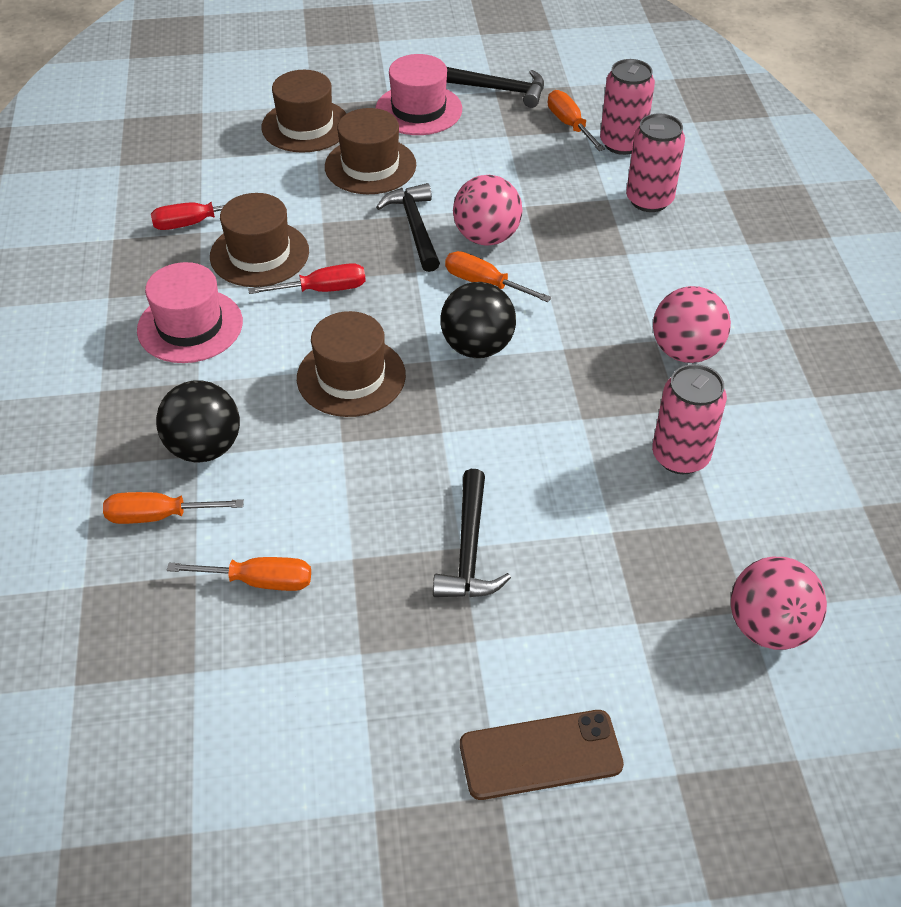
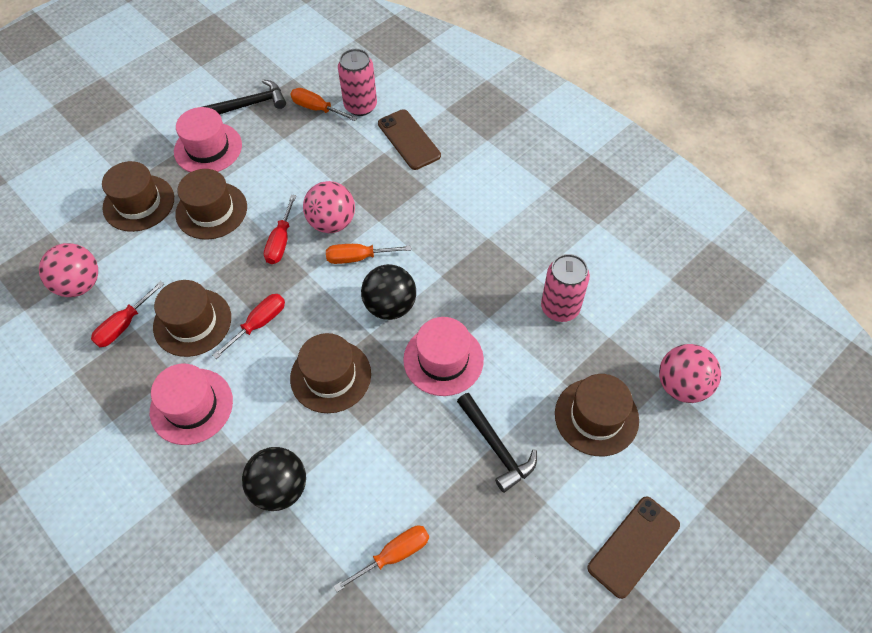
camera: 35 degrees left, 10 degrees up
(158, 516) = (292, 556): orange screwdriver -> none
(415, 227) = (280, 241): black hammer -> red screwdriver
(489, 430) = (443, 359): none -> pink hat
(621, 592) = (596, 416): none -> brown hat
(649, 200) = (409, 140): pink can -> brown phone
(685, 351) = (510, 235): pink ball -> pink ball (80, 284)

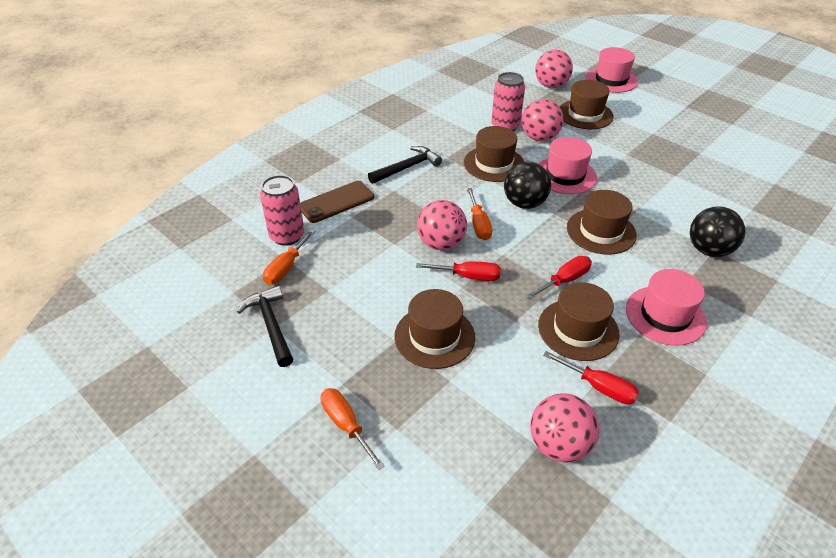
camera: 95 degrees left, 15 degrees down
(139, 203) = (429, 409): brown hat -> brown hat (494, 164)
(208, 148) = (340, 354): pink hat -> pink hat (611, 80)
(259, 324) = (565, 280): red screwdriver -> red screwdriver turned 105 degrees clockwise
(394, 555) = (723, 191): orange screwdriver -> orange screwdriver (346, 425)
(496, 446) = (624, 152): black hammer -> black hammer (407, 168)
(531, 345) = (539, 138): none -> pink ball
(633, 546) = (663, 105): brown phone -> none

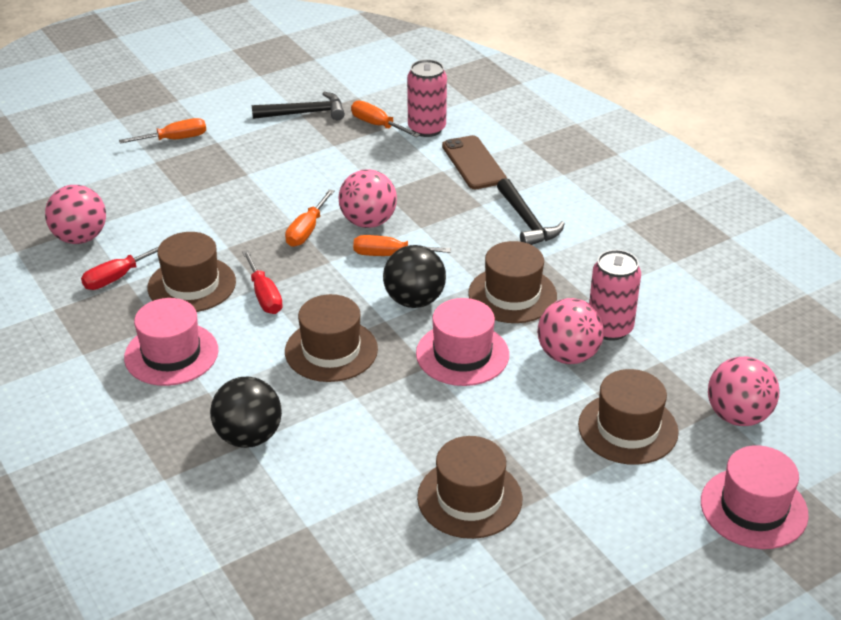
camera: 105 degrees right, 5 degrees down
(434, 336) = (238, 195): brown hat -> brown hat (469, 498)
(468, 276) = (307, 230): red screwdriver -> orange screwdriver

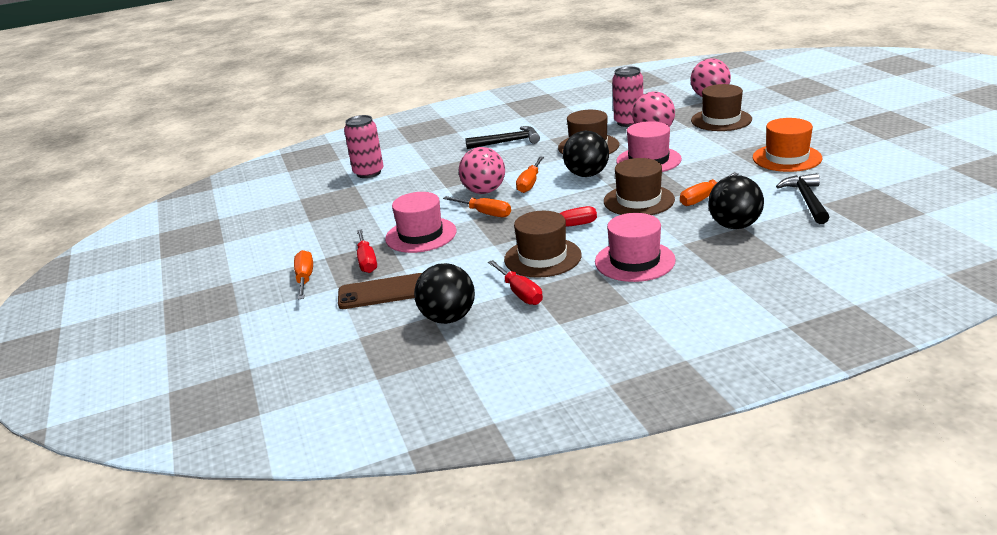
camera: 75 degrees left, 10 degrees down
(80, 238) = (448, 318): pink ball -> black ball
(204, 169) = (367, 261): none -> red screwdriver
(304, 113) = (307, 220): black hammer -> black hammer (806, 200)
(377, 125) = (349, 190): orange screwdriver -> orange screwdriver (703, 198)
(469, 498) = (787, 158): brown hat -> orange hat
(473, 163) = (426, 157): brown phone -> brown phone (383, 292)
(753, 508) = (782, 96): pink hat -> pink hat (421, 235)

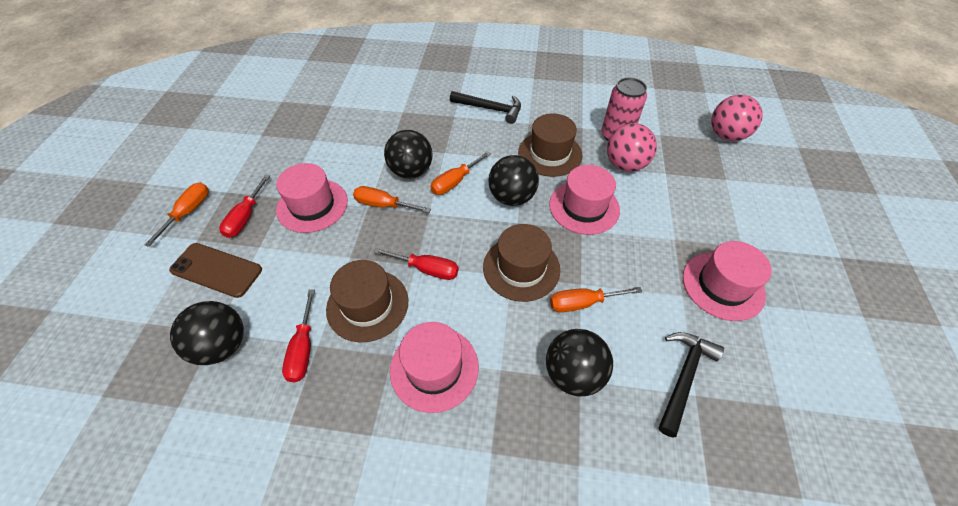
camera: 25 degrees right, 25 degrees up
(368, 173) = (354, 94): pink can -> none
(484, 191) = (411, 171): pink ball -> black ball
(485, 213) = (383, 205): orange screwdriver -> orange screwdriver turned 135 degrees clockwise
(721, 120) = (707, 180): brown hat -> none
(787, 158) = (723, 285): orange hat -> pink hat

